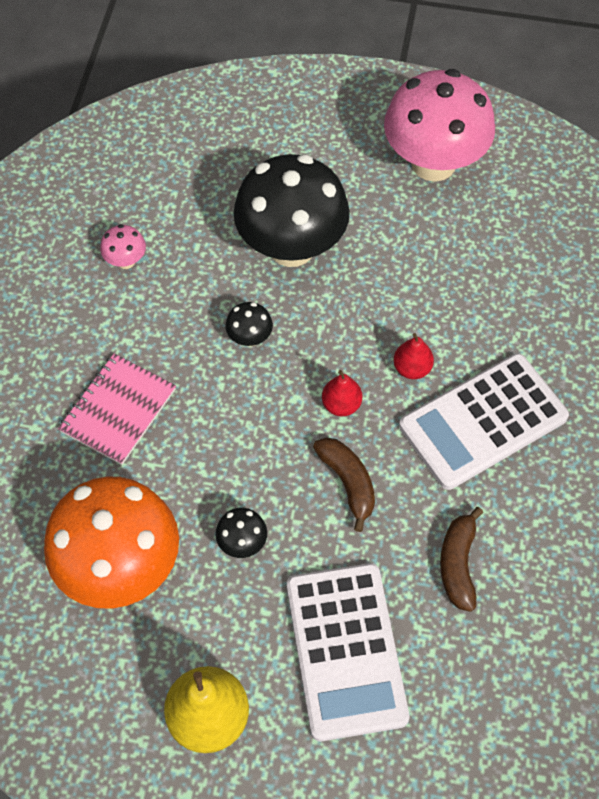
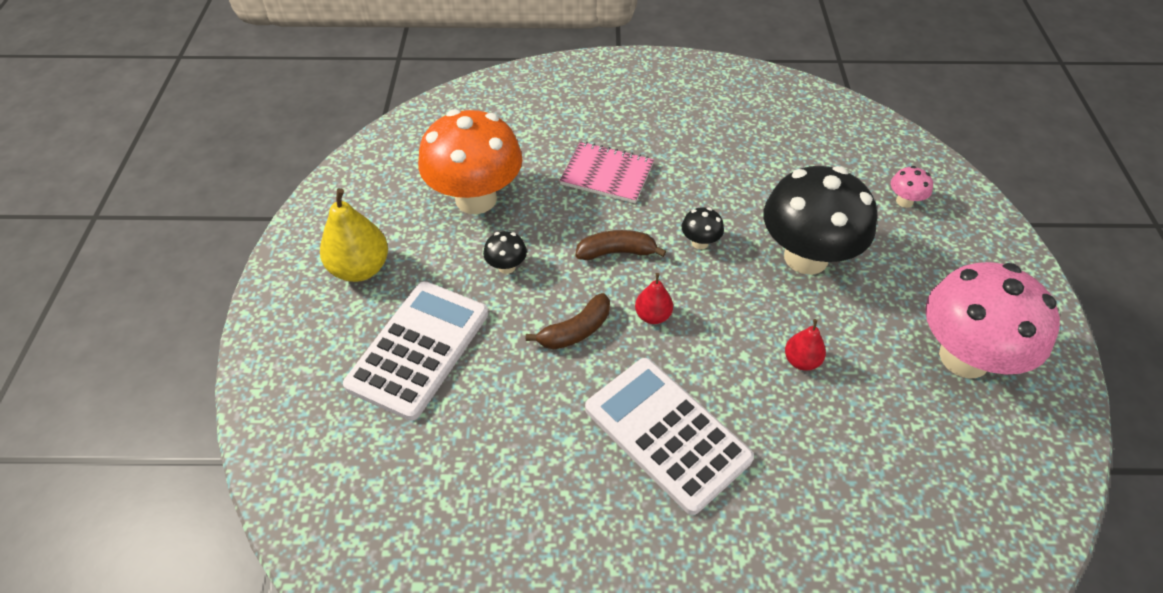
camera: 80 degrees right, 10 degrees down
(126, 261) = (745, 155): pink mushroom -> pink mushroom (904, 201)
(346, 650) = (419, 349): white calculator -> white calculator turned 135 degrees clockwise
(412, 368) = (708, 366): red pear -> red pear (801, 361)
(458, 564) = (509, 426): brown banana -> brown banana (617, 252)

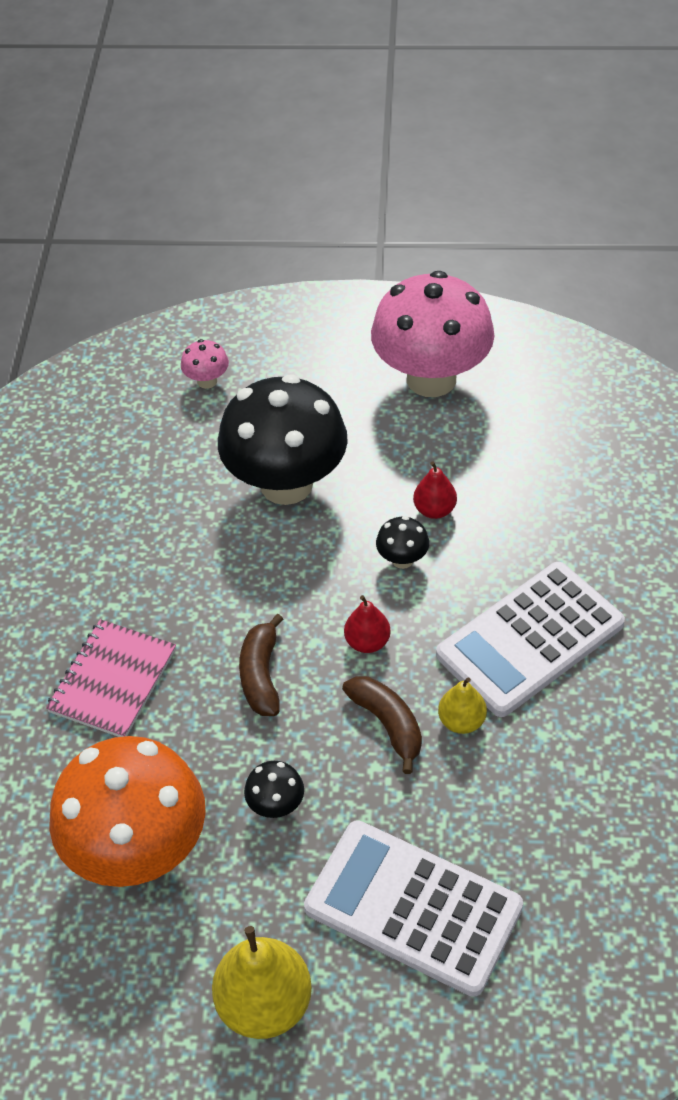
camera: 85 degrees left, 0 degrees up
(580, 380) = (461, 721): none -> yellow pear
(700, 242) = (253, 584): black mushroom -> black mushroom (402, 559)

